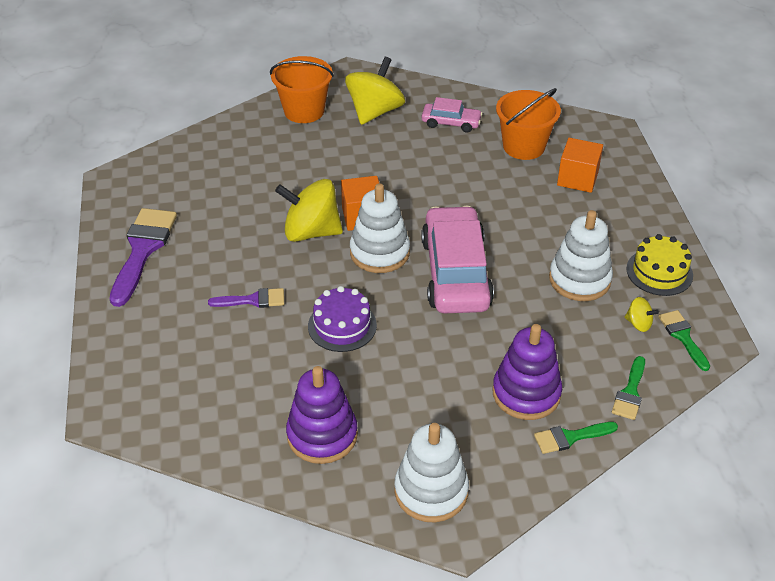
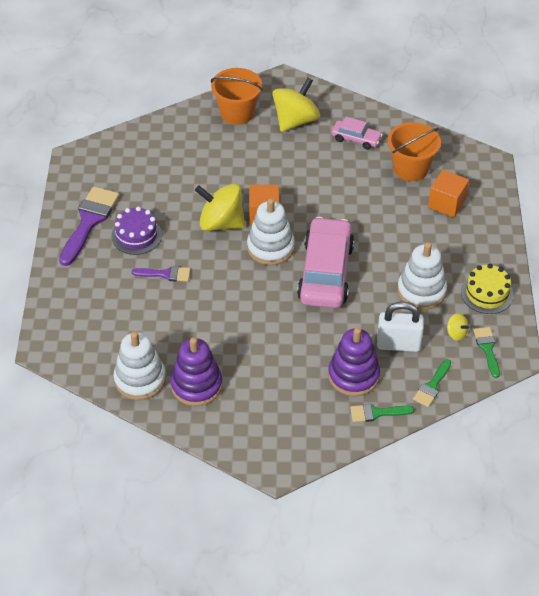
camera: 10 degrees right, 5 degrees up
(342, 325) = (228, 304): purple cake -> purple cake (136, 235)
(431, 491) = (265, 436): white stacking toy -> white stacking toy (140, 379)
(571, 346) = (398, 344): none -> white padlock

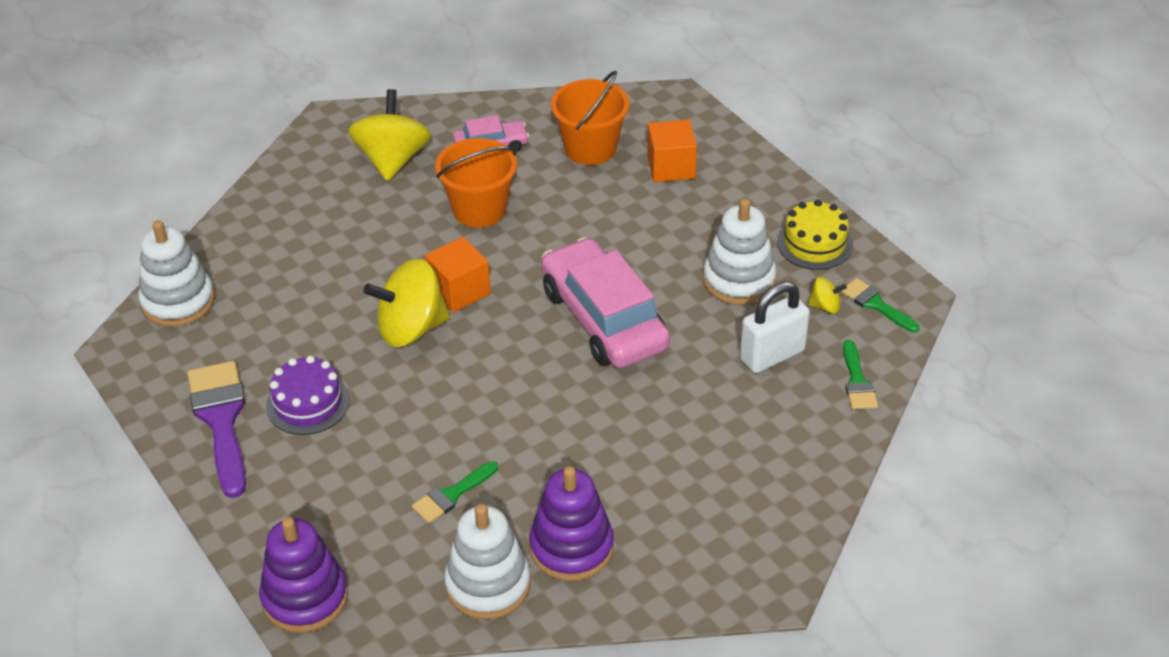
camera: 35 degrees left, 5 degrees down
(166, 274) = (396, 430): purple brush -> none
(237, 113) = (305, 185): orange bucket -> orange bucket (479, 209)
(270, 248) = (505, 325): white stacking toy -> white stacking toy (178, 301)
(353, 375) = (756, 421): purple stacking toy -> purple stacking toy (305, 597)
(376, 413) = (825, 450): green brush -> green brush (451, 495)

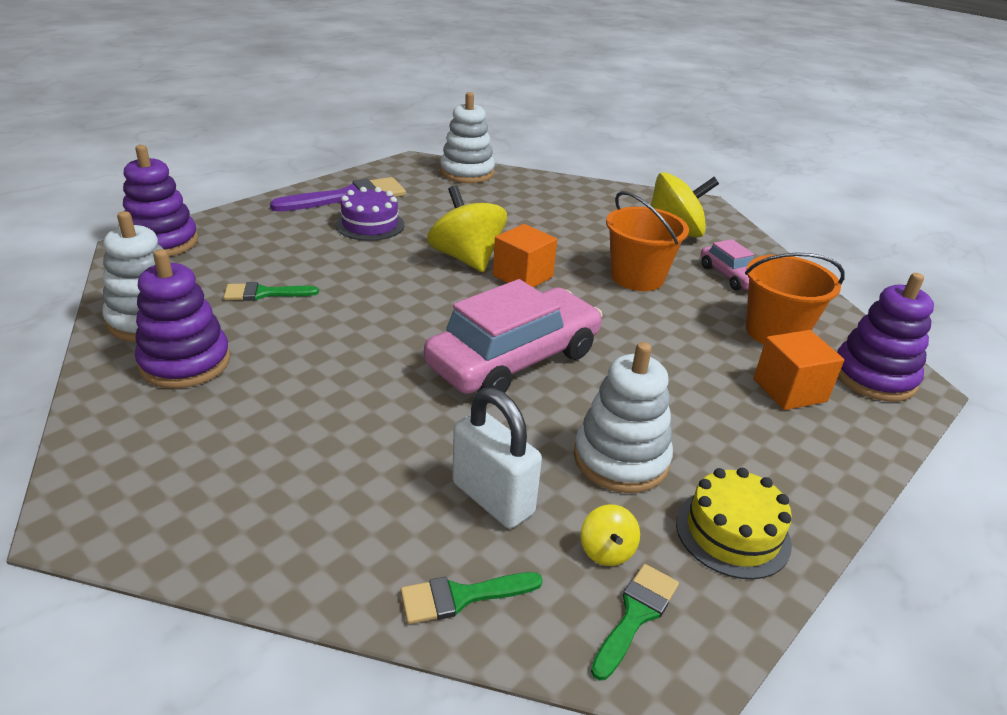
camera: 75 degrees right, 10 degrees down
(451, 495) = (264, 293): green brush -> green brush turned 45 degrees counterclockwise
(661, 116) = (873, 377): none -> purple stacking toy

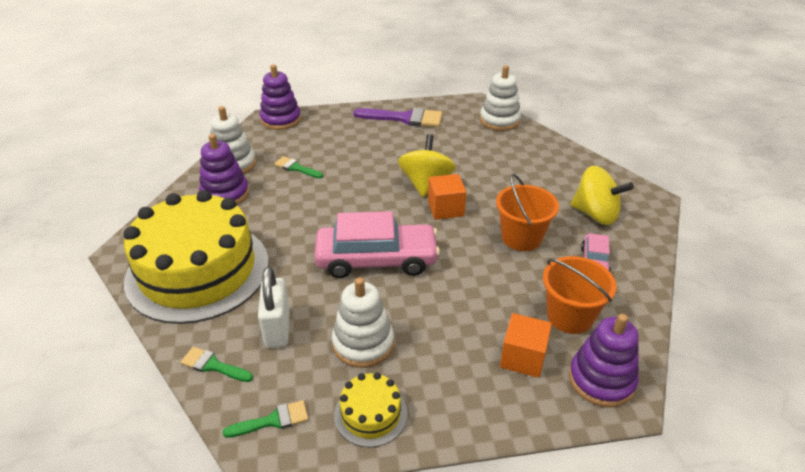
camera: 40 degrees right, 5 degrees up
(269, 482) = (198, 271): none -> yellow cake
(370, 225) = (396, 142): purple cake -> none
(606, 551) = (297, 384): yellow spinning top -> none

